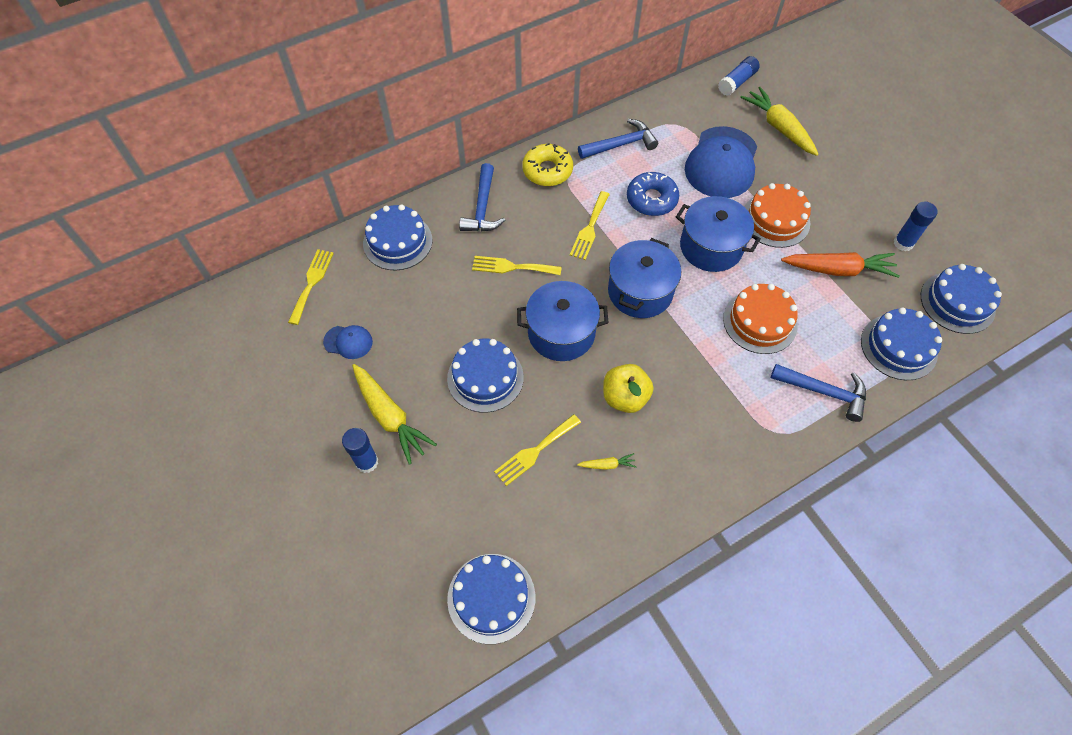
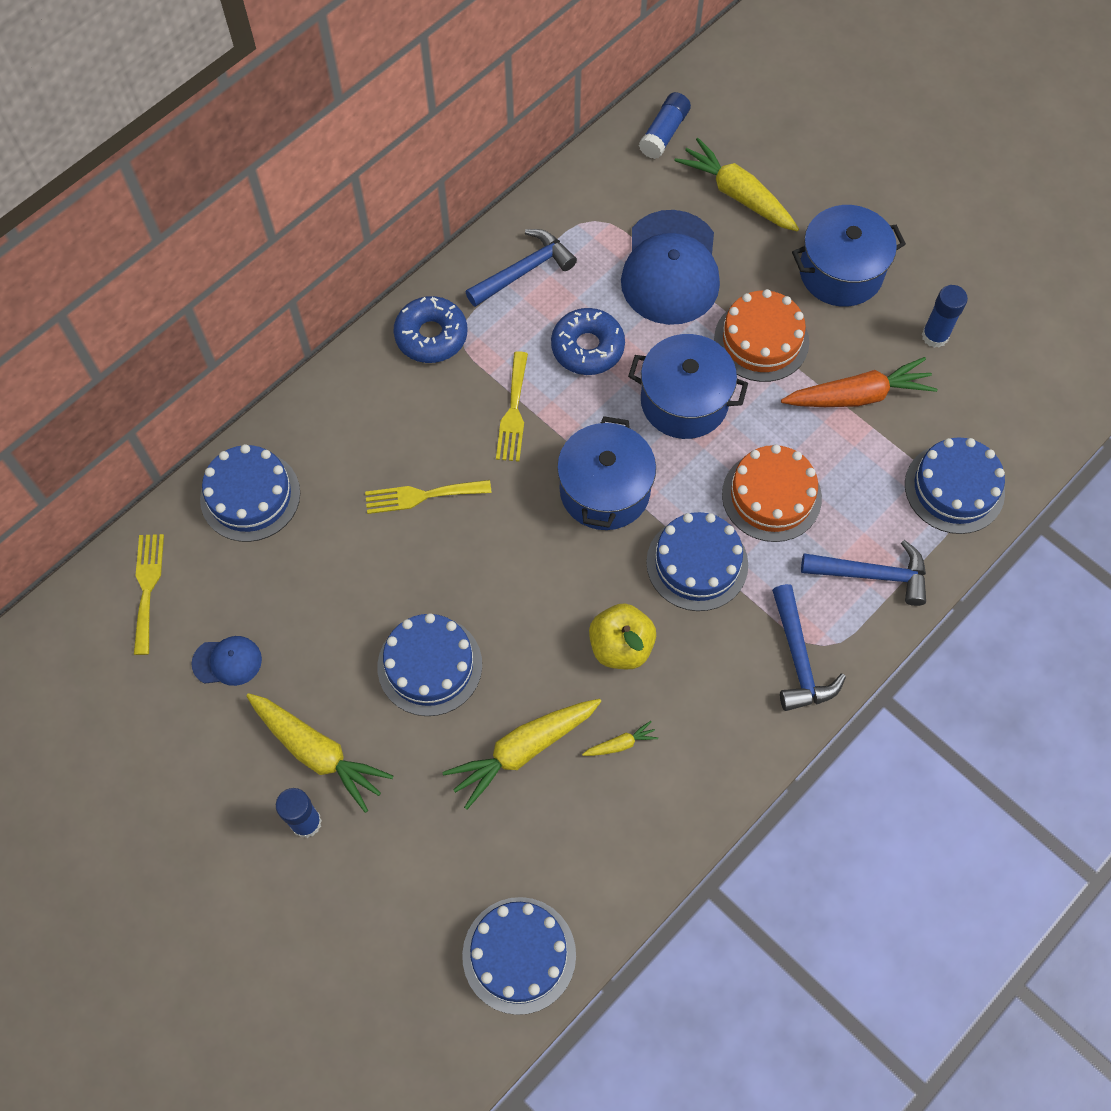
camera: 15 degrees left, 5 degrees up
(482, 208) = (355, 415): blue hammer -> blue hammer (798, 659)
(535, 451) = (523, 750): yellow fork -> yellow carrot
(547, 170) = (431, 336): yellow donut -> blue donut
(561, 333) = (514, 576): blue pot -> blue pot (840, 272)
(957, 302) = (1017, 407): blue cake -> blue cake (697, 563)

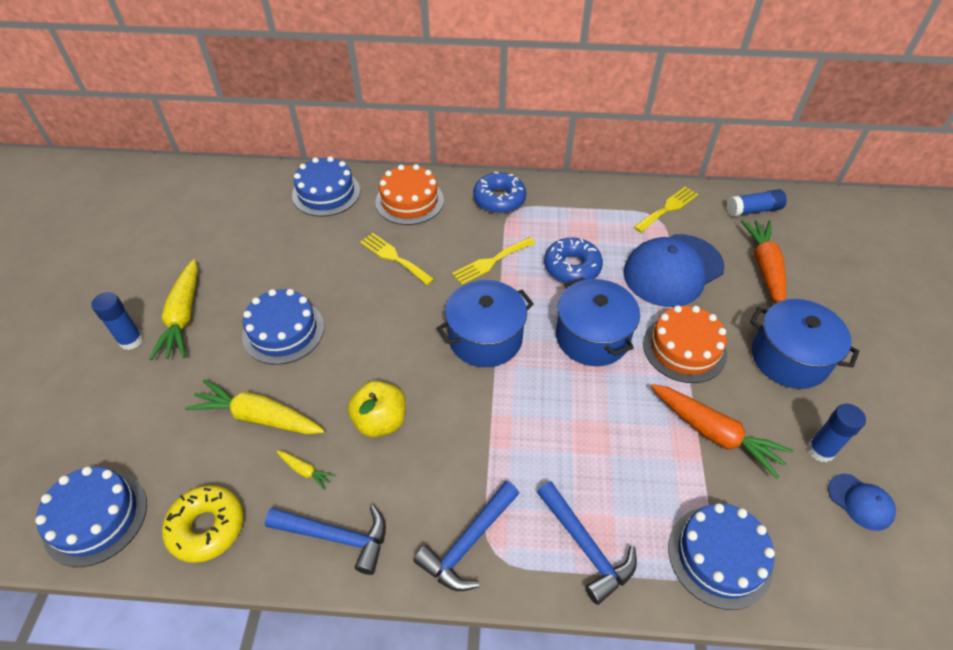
camera: 50 degrees right, 15 degrees down
(147, 587) = (236, 190): yellow fork -> yellow fork (668, 208)
(227, 661) = (215, 244): blue cap -> blue cap (860, 502)
(524, 271) = (586, 209): blue hammer -> blue hammer (336, 537)
(611, 860) = (207, 527): none -> yellow donut
(697, 563) = (483, 424): blue cake -> none
(737, 194) = (764, 268): yellow carrot -> orange carrot
(771, 496) = (579, 433): orange cake -> orange cake (409, 201)

